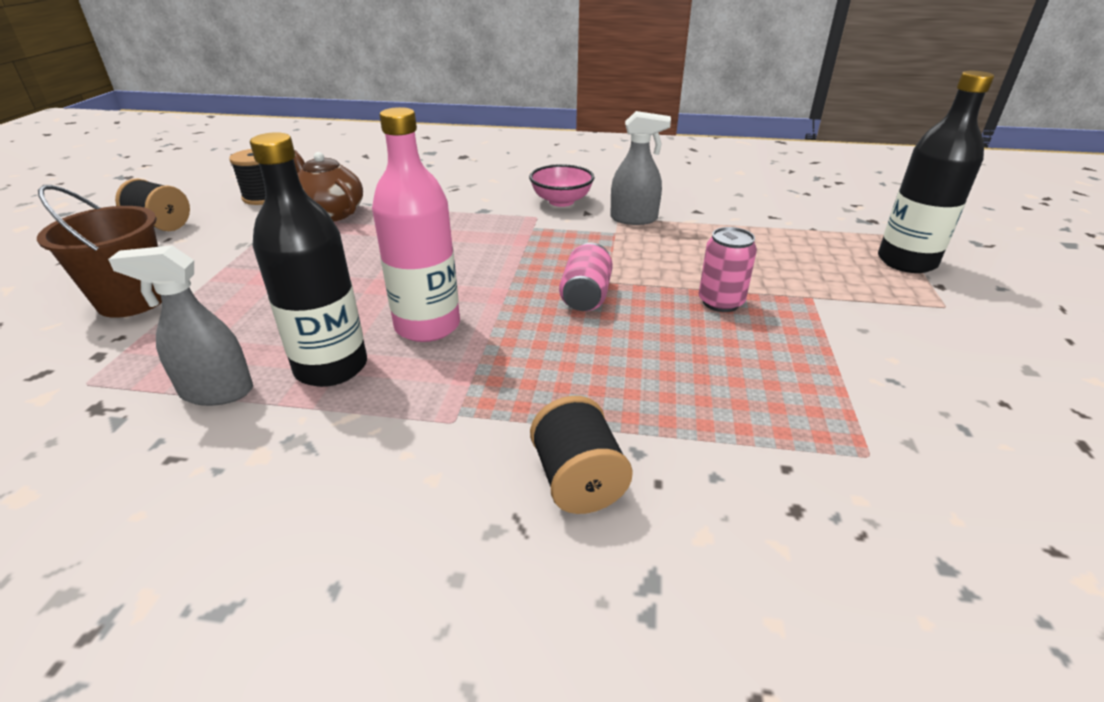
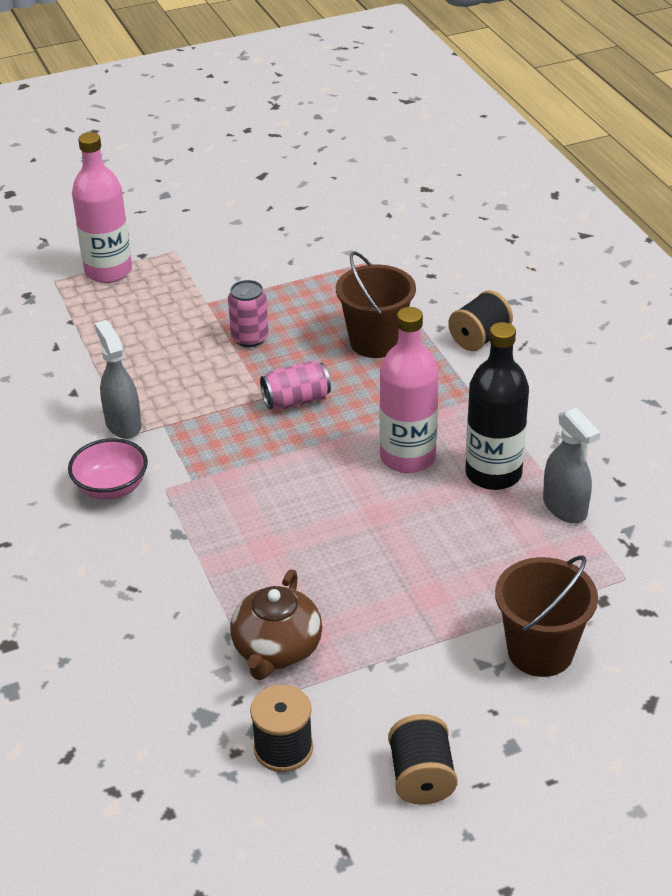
camera: 120 degrees left, 5 degrees up
(647, 381) = (375, 342): none -> brown bucket
(906, 262) = (108, 271): black bottle -> pink bottle

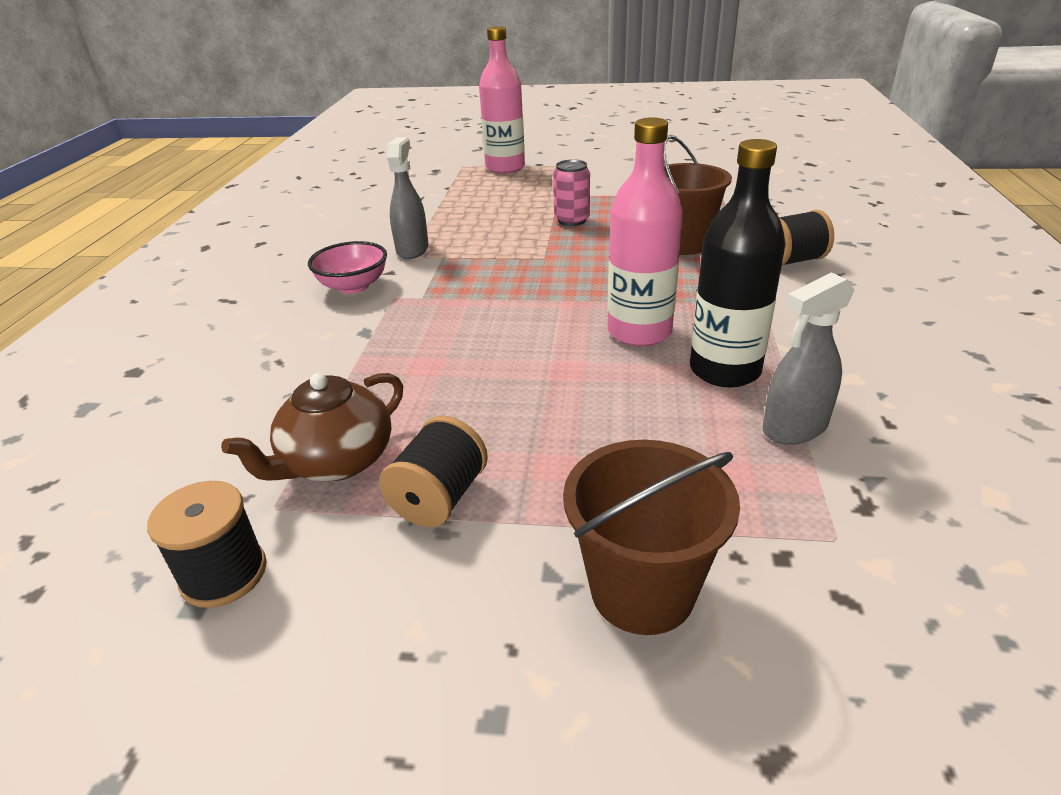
camera: 30 degrees right, 5 degrees down
(296, 400) = (570, 266): pink can -> none
(421, 777) = (332, 702): black spool -> black spool (439, 498)
(565, 507) = (794, 428): grey spray bottle -> grey spray bottle turned 60 degrees clockwise

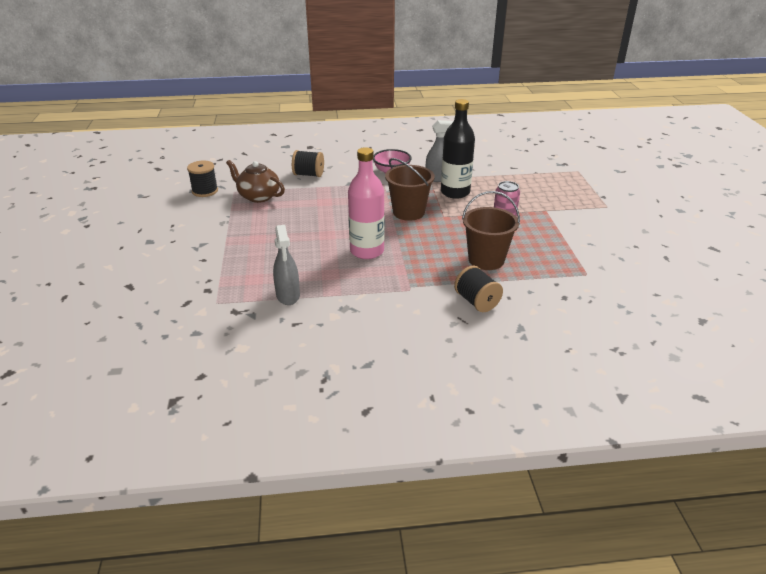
camera: 75 degrees right, 0 degrees up
(439, 498) = (239, 219): black spool -> black spool (308, 174)
(505, 168) = (585, 185): pink bottle -> none
(642, 590) = (193, 261): brown bucket -> brown bucket (408, 212)
(725, 370) = (334, 277): black bottle -> black bottle (455, 192)
(794, 428) = (288, 295): grey spray bottle -> grey spray bottle turned 150 degrees counterclockwise

